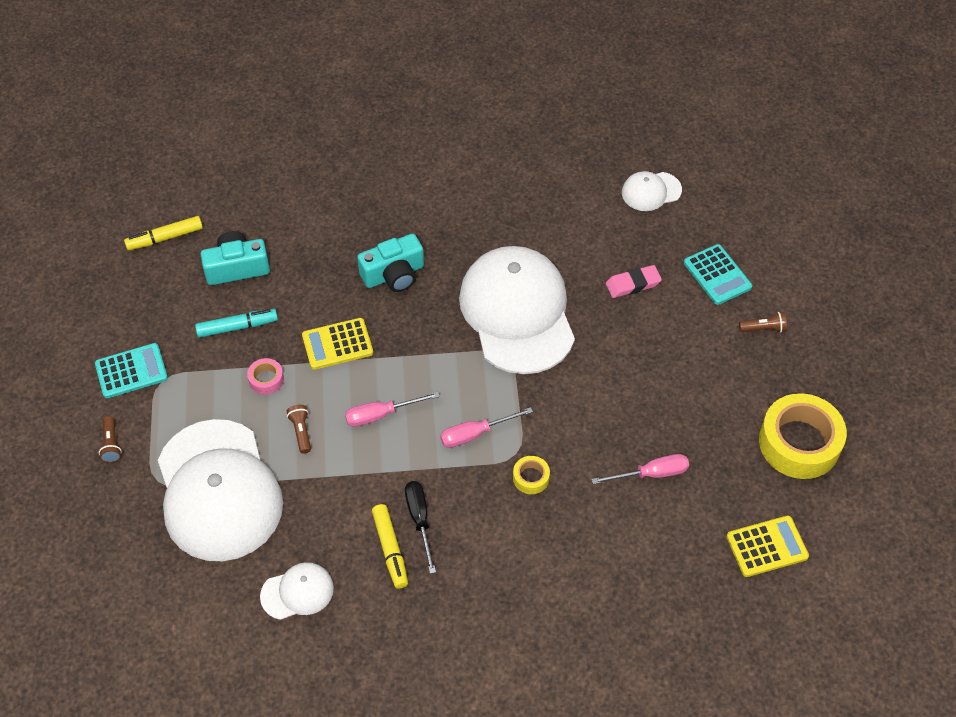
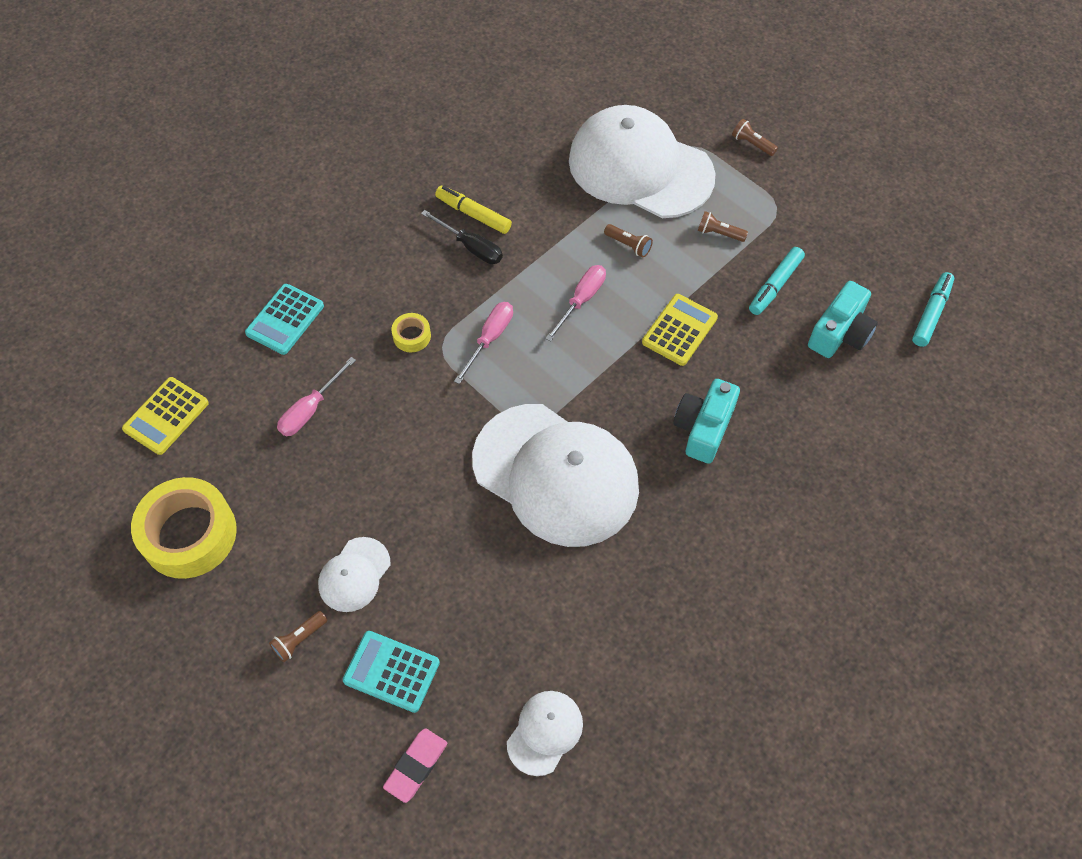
camera: 140 degrees right, 5 degrees up
(131, 371) = (807, 197): turquoise calculator -> turquoise calculator (285, 320)
(165, 238) = (931, 313): yellow marker -> turquoise marker
(227, 392) = (719, 233): none -> brown flashlight
(266, 379) = (701, 263): pink tape -> none
(297, 592) = (511, 148): white cap -> white cap (354, 574)
(633, 284) = (471, 591): pink eraser -> pink eraser (416, 766)

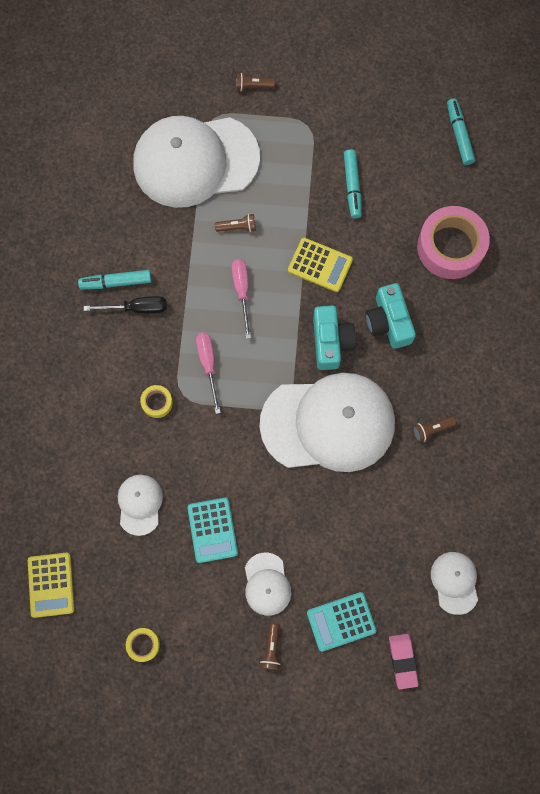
camera: 40 degrees left, 15 degrees up
(189, 534) = (143, 644): yellow tape -> yellow tape, size x0.44
(285, 320) = (63, 457): turquoise calculator -> turquoise calculator (212, 530)
(310, 409) = (140, 504): pink screwdriver -> white cap
(473, 214) = (116, 282): yellow marker -> turquoise marker
(679, 330) = (320, 265): yellow calculator -> yellow calculator turned 120 degrees clockwise
(719, 233) = (287, 174): brown flashlight -> brown flashlight (431, 429)
(832, 406) = (450, 247): none -> pink tape
(840, 333) = (416, 191): turquoise camera -> turquoise camera (330, 342)

